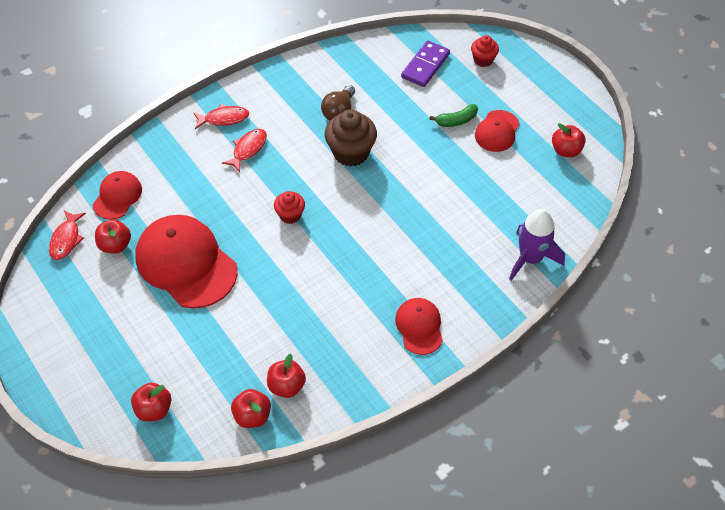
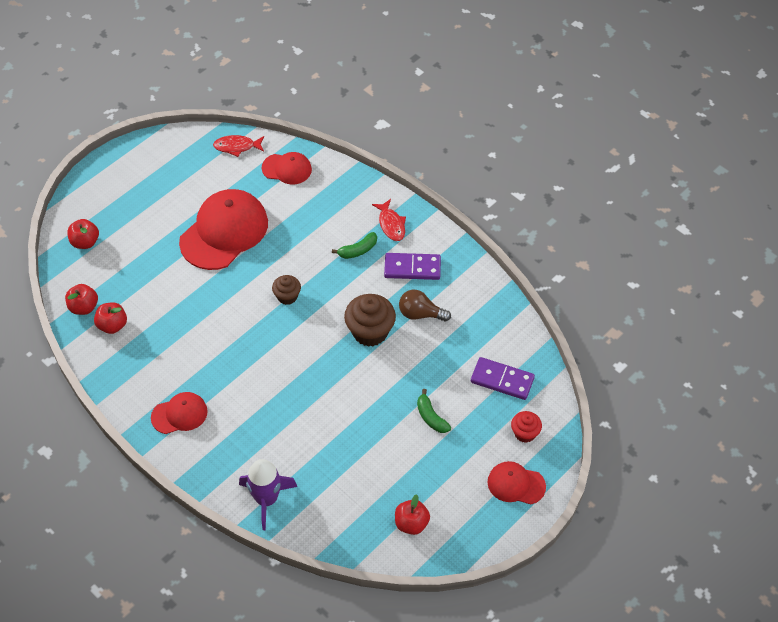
camera: 80 degrees right, 0 degrees up
(115, 245) = (236, 180): red apple -> none
(248, 149) = (358, 250): red fish -> green banana
(283, 110) = (412, 268): none -> purple domino
(290, 215) = (287, 296): red cupcake -> brown cupcake
(497, 131) = (424, 456): red cap -> red cap (516, 484)

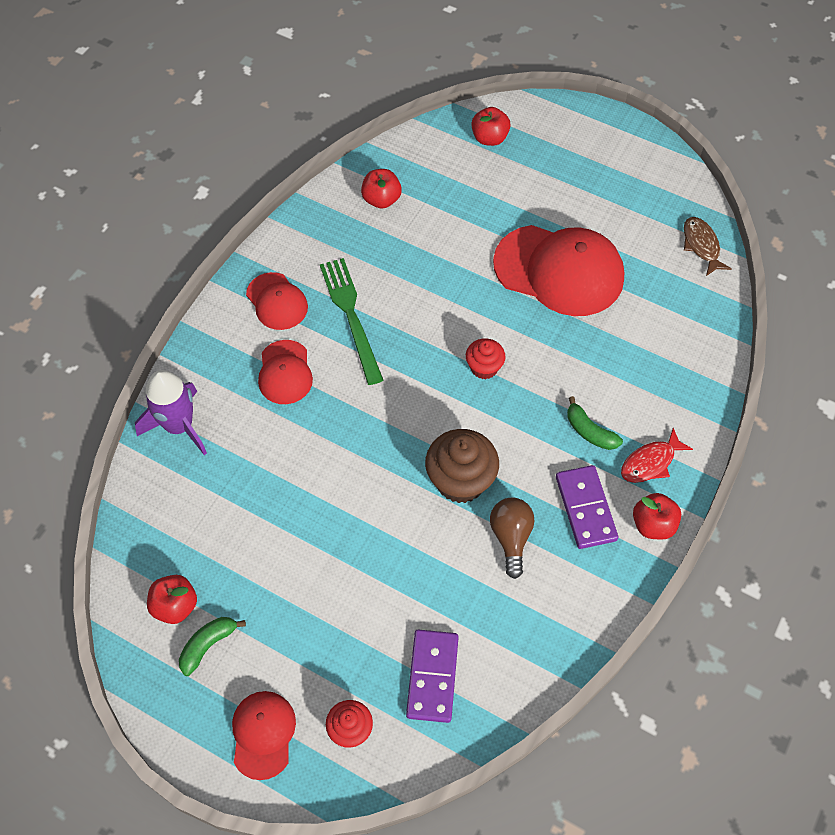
camera: 75 degrees right, 5 degrees up
(84, 307) = (398, 165): red apple -> red apple (653, 525)
(212, 368) = (351, 316): none -> green fork
(237, 147) = (701, 245): red fish -> brown fish
(287, 169) = (691, 311): red cap -> red cap (285, 372)
(287, 296) = (484, 367): brown cupcake -> red cupcake
(431, 417) = (345, 592): green banana -> green banana (208, 645)

